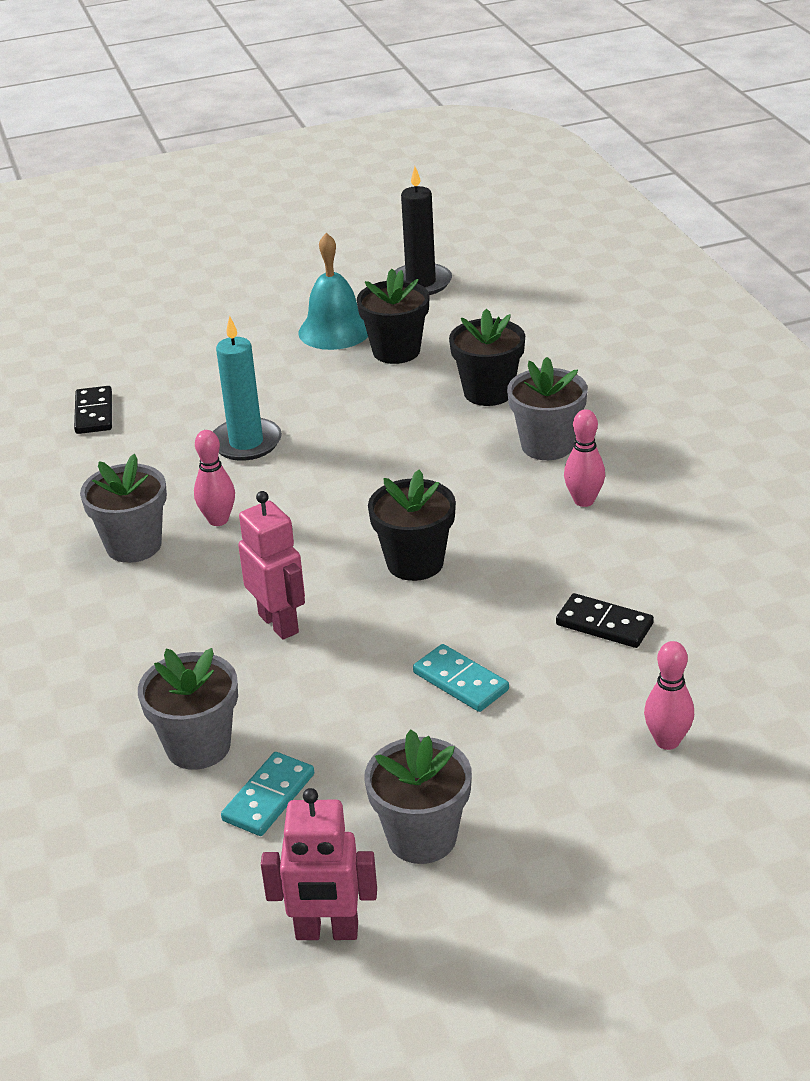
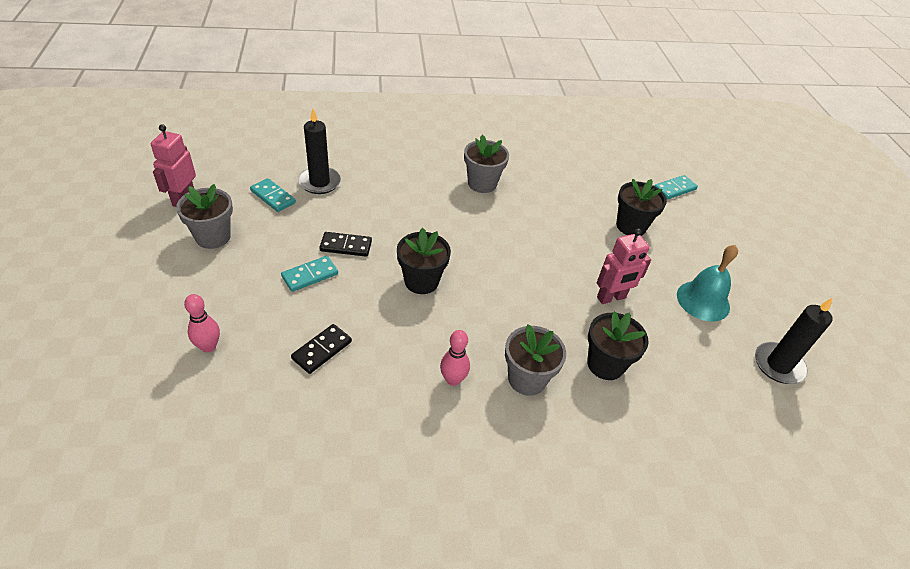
camera: 95 degrees right, 10 degrees up
(85, 359) = (674, 189): none -> turquoise domino
(94, 413) = (613, 185): black domino -> black domino (346, 246)
(198, 746) = (319, 182): grey flower pot -> black candle
(218, 520) = (493, 214): pink bowling pin -> none
(246, 443) = (568, 236): turquoise candle -> none
(279, 623) = (394, 220): pink robot -> pink robot (611, 298)
(396, 351) = (670, 327): black flower pot -> black flower pot (631, 226)

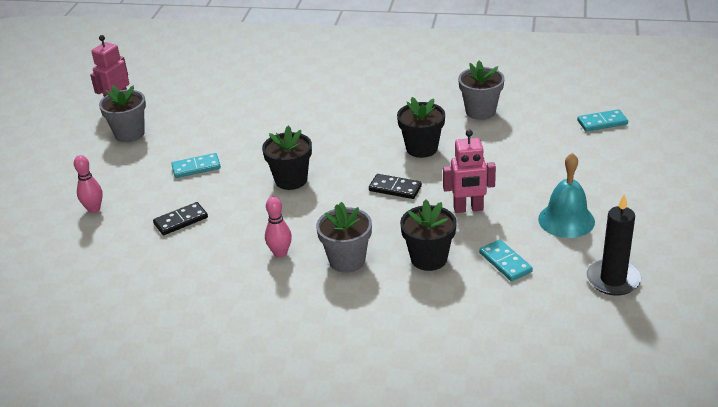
camera: 25 degrees right, 10 degrees down
(273, 197) = (192, 107): turquoise domino -> turquoise domino (505, 262)
(319, 182) = (238, 98): black candle -> none
(346, 246) = (237, 148): black domino -> black domino (395, 188)
(482, 183) = (392, 107): grey flower pot -> grey flower pot (480, 111)
(631, 226) = (529, 152): black flower pot -> black flower pot (422, 148)

